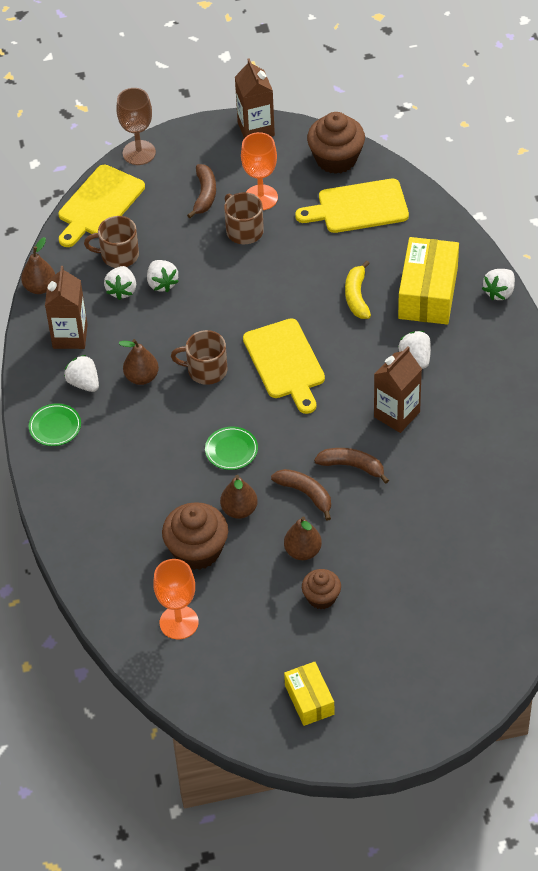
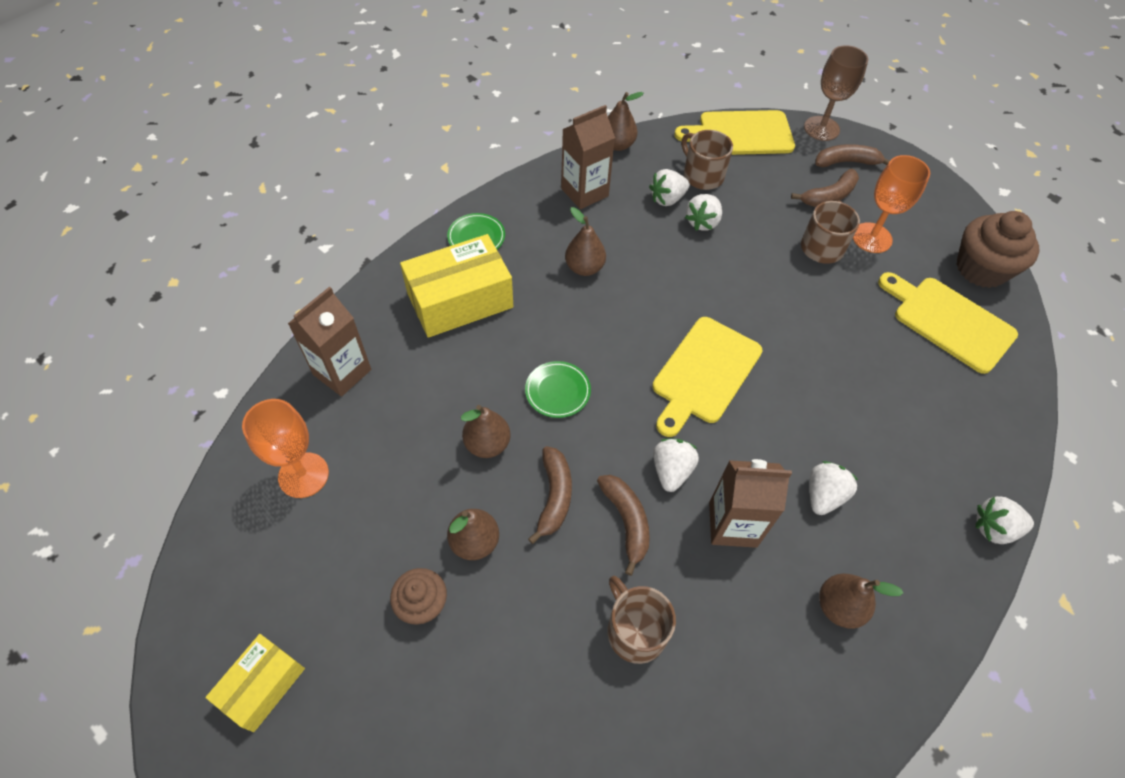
camera: 50 degrees right, 5 degrees up
(84, 383) = (542, 230): white strawberry -> white strawberry (671, 471)
(184, 162) = (846, 162): none -> brown banana
(197, 550) = (408, 436): brown cupcake -> none
(206, 370) = (636, 312): brown mug -> brown mug (635, 631)
(256, 129) = (939, 190): brown carton -> brown carton (342, 372)
(357, 296) = (844, 387): yellow banana -> none
(428, 293) = (916, 453): yellow box -> yellow box (460, 300)
(483, 397) = (839, 607): none -> brown pear

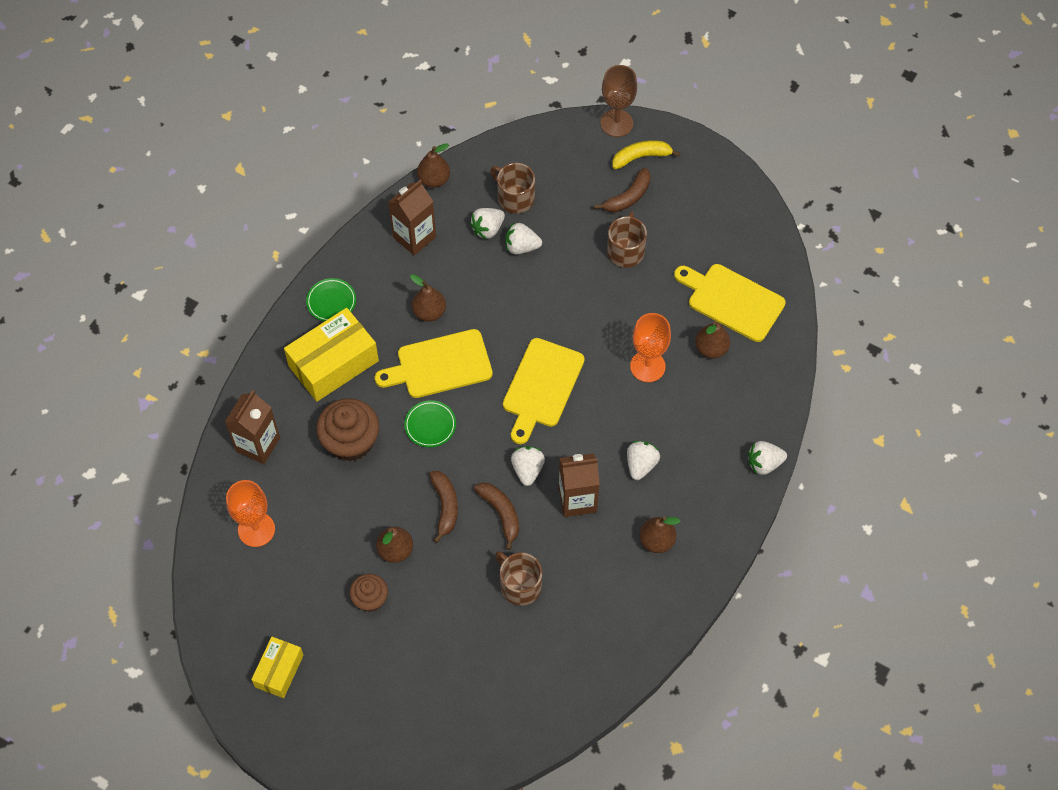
camera: 10 degrees left, 5 degrees up
(487, 444) = (386, 478): brown pear -> brown pear (711, 348)
(702, 222) = (521, 247): white strawberry -> white strawberry turned 75 degrees clockwise
(741, 134) = (543, 144): yellow cutting board -> yellow cutting board (439, 365)
(846, 162) = (641, 157): brown banana -> yellow banana
(872, 238) = (667, 233): orange goblet -> orange goblet (647, 366)
(981, 269) = (759, 245): brown cupcake -> brown cupcake (350, 441)

